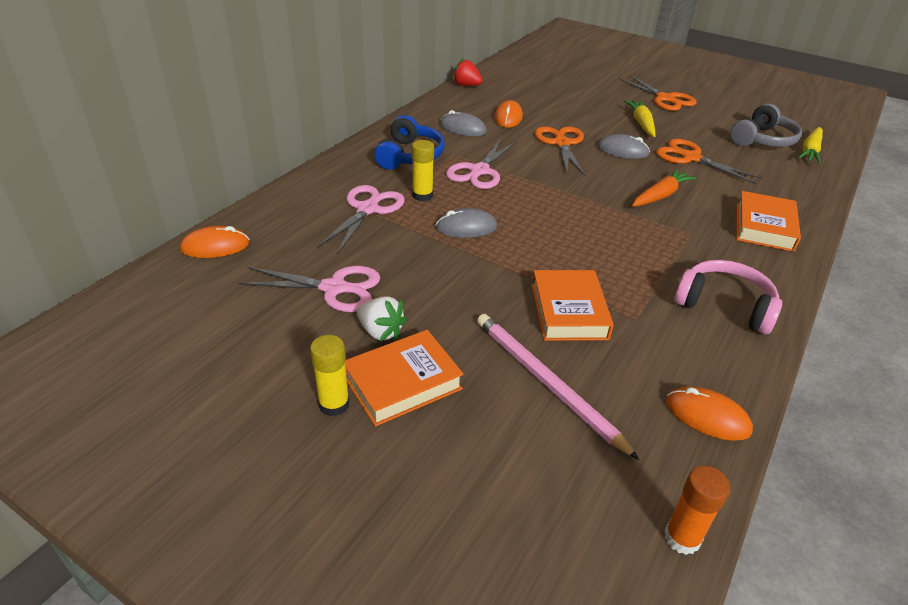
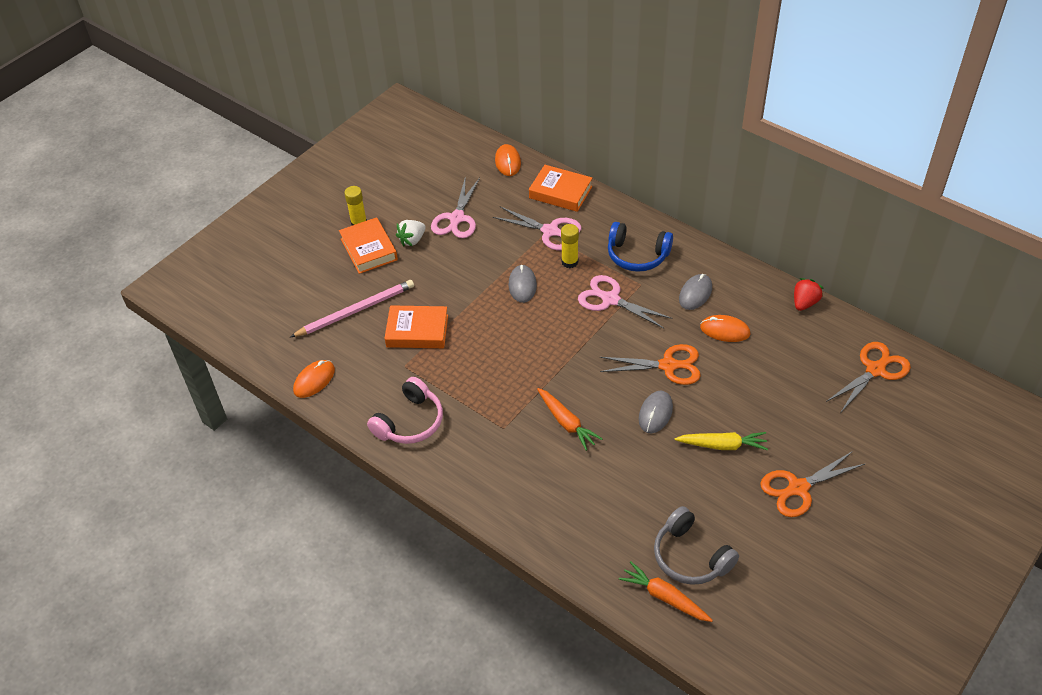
camera: 100 degrees right, 10 degrees up
(682, 538) = (245, 347): orange glue stick -> none
(690, 158) = (642, 469): orange scissors -> orange scissors (875, 370)
(764, 227) = (510, 488): orange book -> orange book (560, 192)
(810, 151) = (664, 597): yellow carrot -> orange carrot

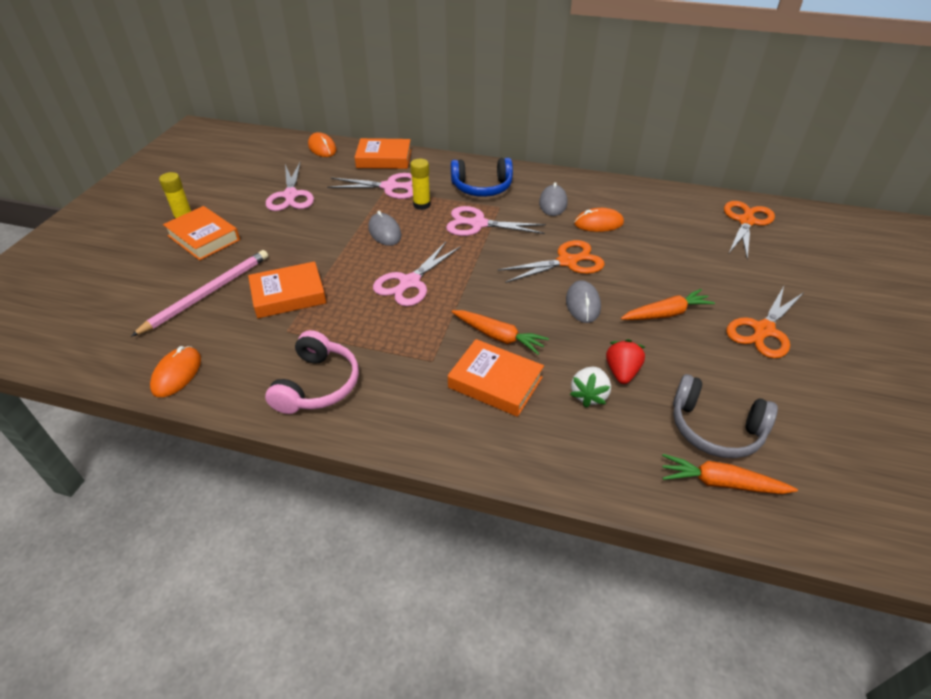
camera: 25 degrees left, 5 degrees down
(412, 240) = (250, 221): white strawberry -> white strawberry (589, 395)
(520, 347) = (410, 282): none -> pink scissors
(542, 463) = (495, 382): none -> orange book
(722, 445) = (666, 314): yellow carrot -> orange carrot
(804, 303) = (650, 189): red strawberry -> red strawberry (621, 372)

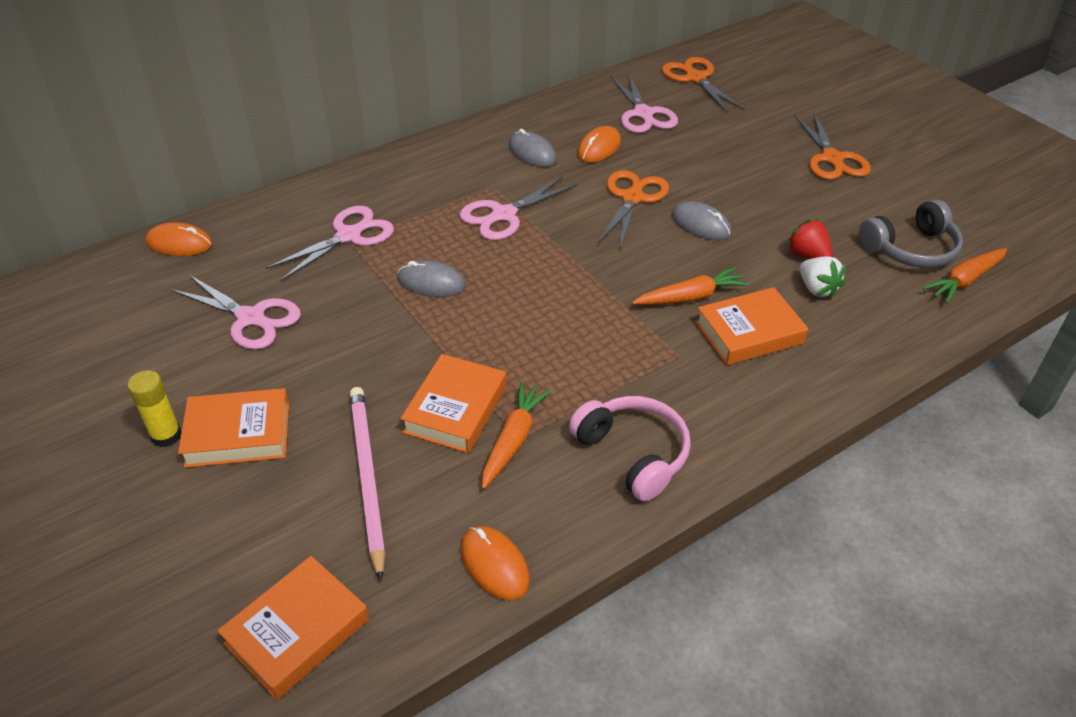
camera: 50 degrees left, 0 degrees up
(384, 159) = (283, 211): orange book -> orange book (297, 632)
(410, 282) = (543, 310): pink scissors -> pink scissors (643, 114)
(421, 205) = (417, 232): yellow glue stick -> none
(482, 187) = (443, 178): blue headphones -> none
(666, 314) = (762, 190): orange carrot -> orange carrot (513, 440)

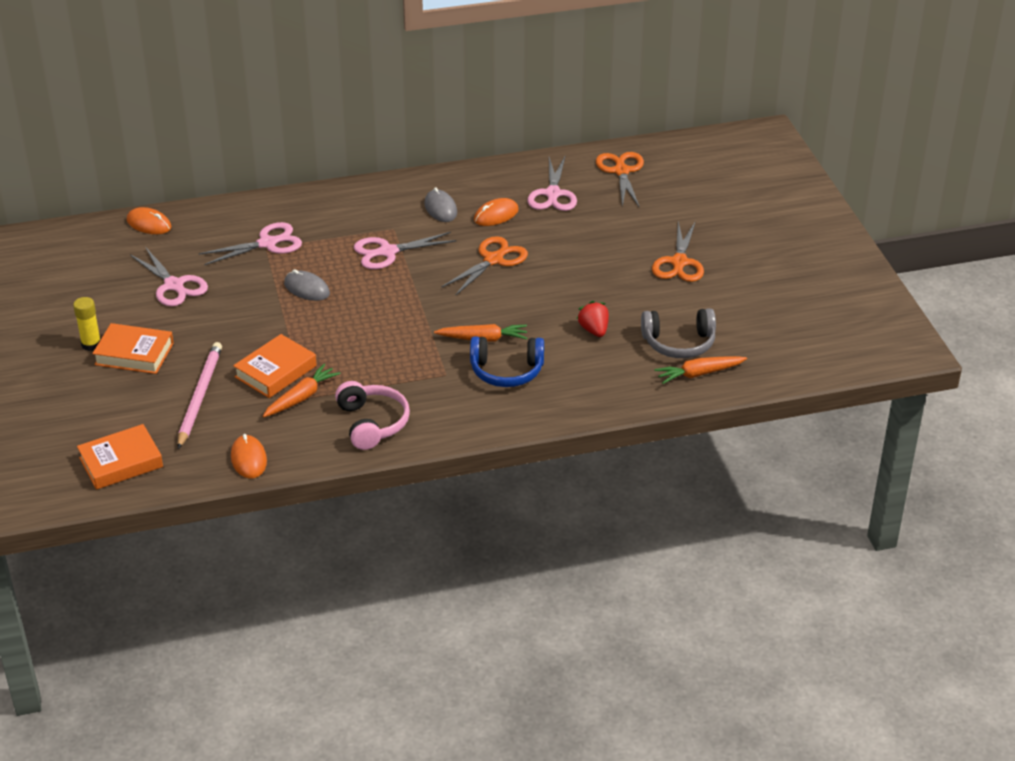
camera: 20 degrees right, 5 degrees down
(701, 224) = (531, 290): grey mouse -> none
(749, 333) = (506, 371): orange book -> blue headphones
(817, 289) = (581, 354): white strawberry -> none

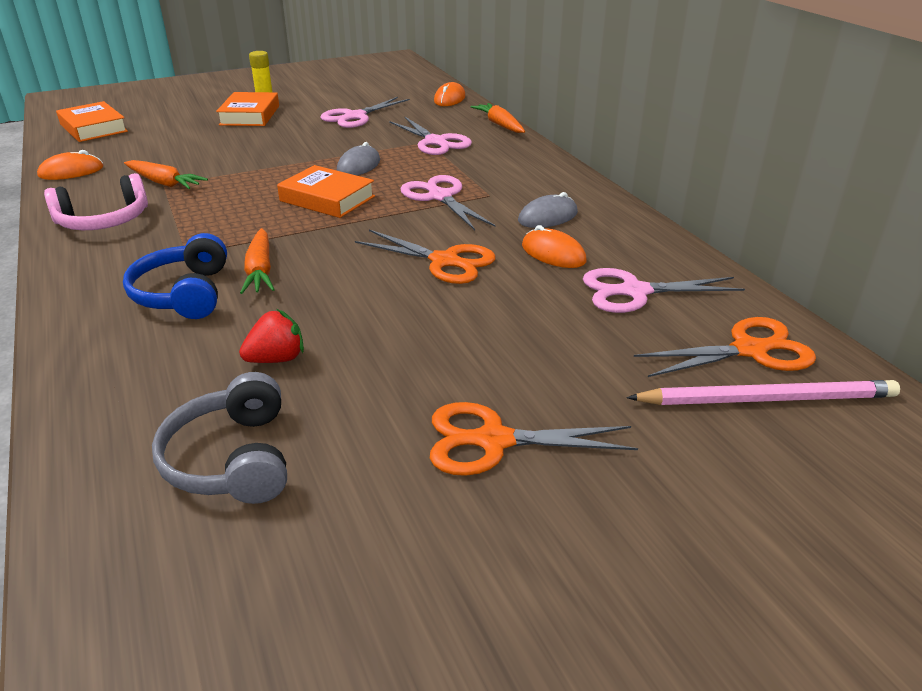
camera: 80 degrees right, 5 degrees down
(200, 396) = (180, 143): pink pencil -> pink pencil (767, 399)
(276, 371) = (212, 167): orange book -> orange book (327, 199)
(699, 374) = (129, 494): orange carrot -> orange carrot (500, 125)

